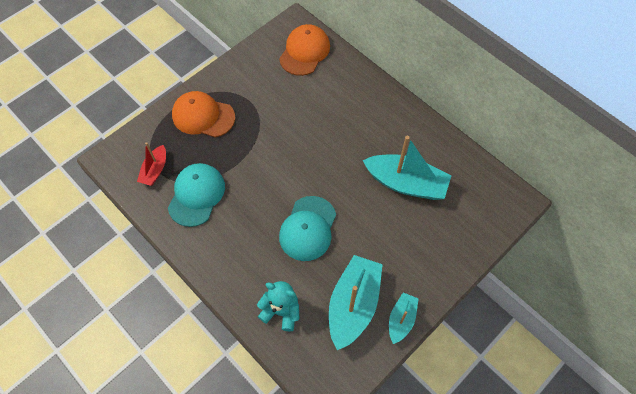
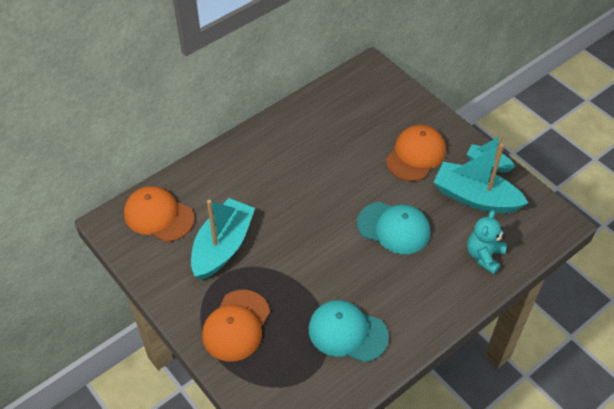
camera: 85 degrees left, 10 degrees down
(155, 170) = (309, 379): red boat -> none
(401, 247) = (416, 155): none -> orange cap
(406, 183) = (346, 143): turquoise boat -> turquoise boat (222, 246)

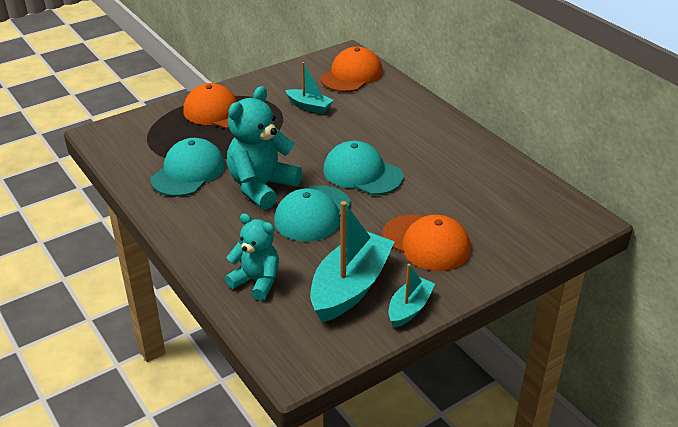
camera: 95 degrees right, 15 degrees down
(222, 246) = (309, 107): turquoise boat -> turquoise boat, size x0.54
(331, 198) = (362, 173): none -> turquoise cap
(362, 269) = (261, 187): none -> turquoise teddy bear

